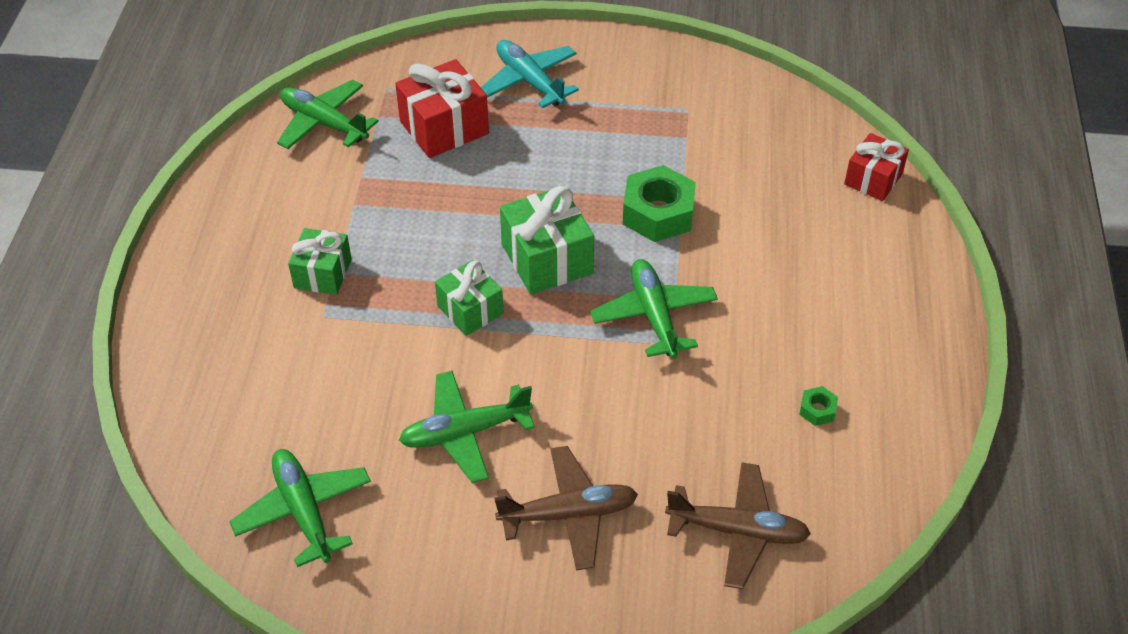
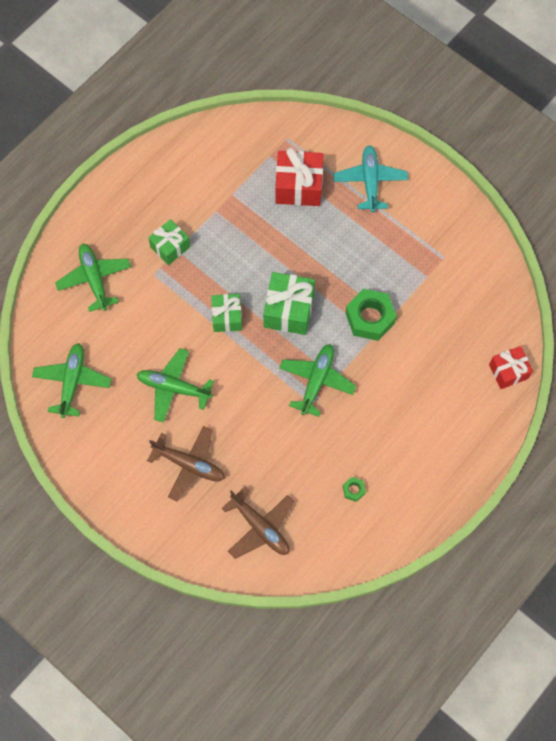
camera: 35 degrees right, 20 degrees up
(324, 123) = (237, 144): green plane -> green plane (94, 279)

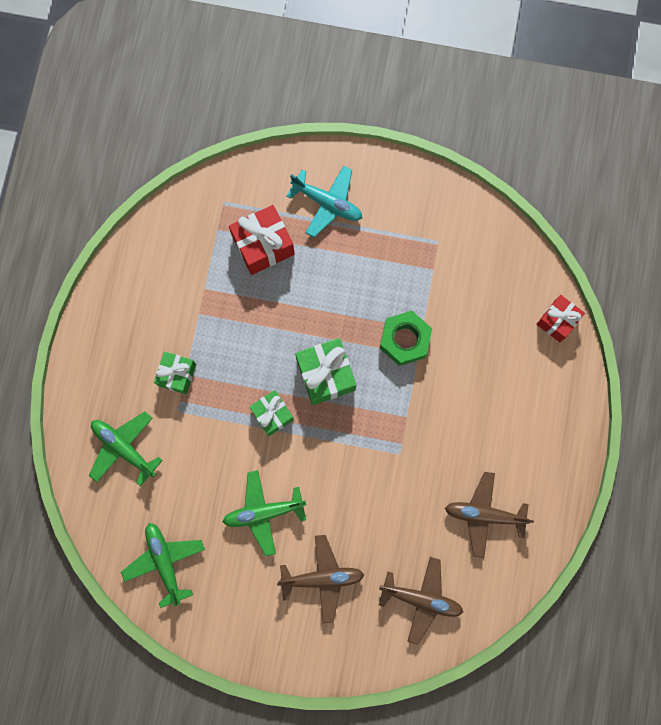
camera: 30 degrees left, 10 degrees up
(316, 381) = (391, 429): green plane -> none
(353, 490) = (484, 514): green nut -> brown plane
(370, 181) = (327, 203): turquoise plane -> turquoise plane turned 150 degrees clockwise

